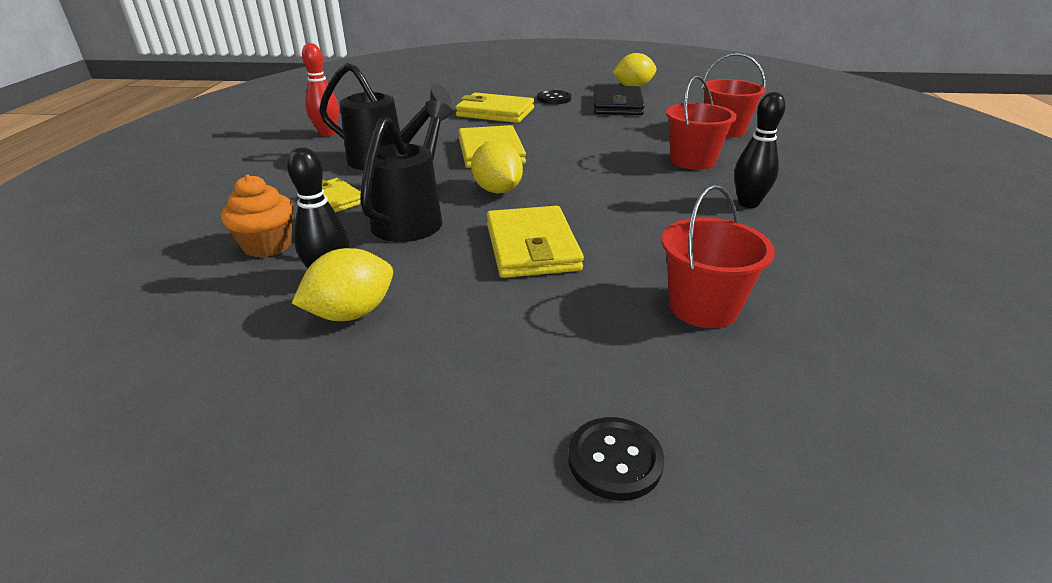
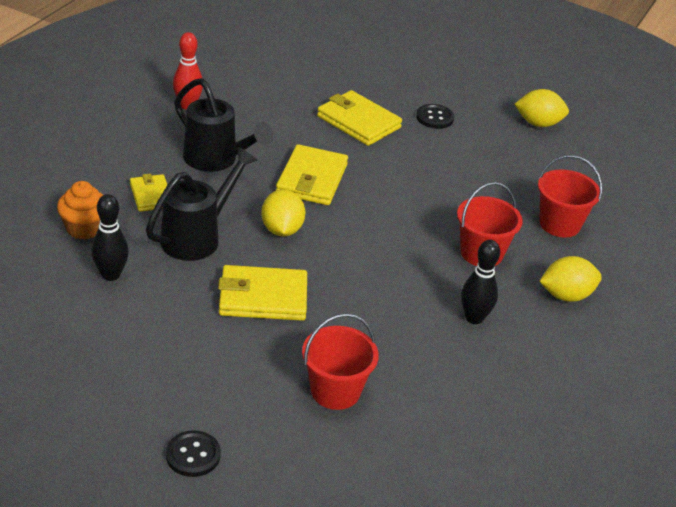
camera: 20 degrees right, 5 degrees up
(351, 313) = (110, 308): yellow lemon -> yellow lemon (566, 295)
(531, 247) = (263, 297): yellow wallet -> yellow wallet turned 75 degrees clockwise
(617, 105) = (490, 149): black wallet -> none

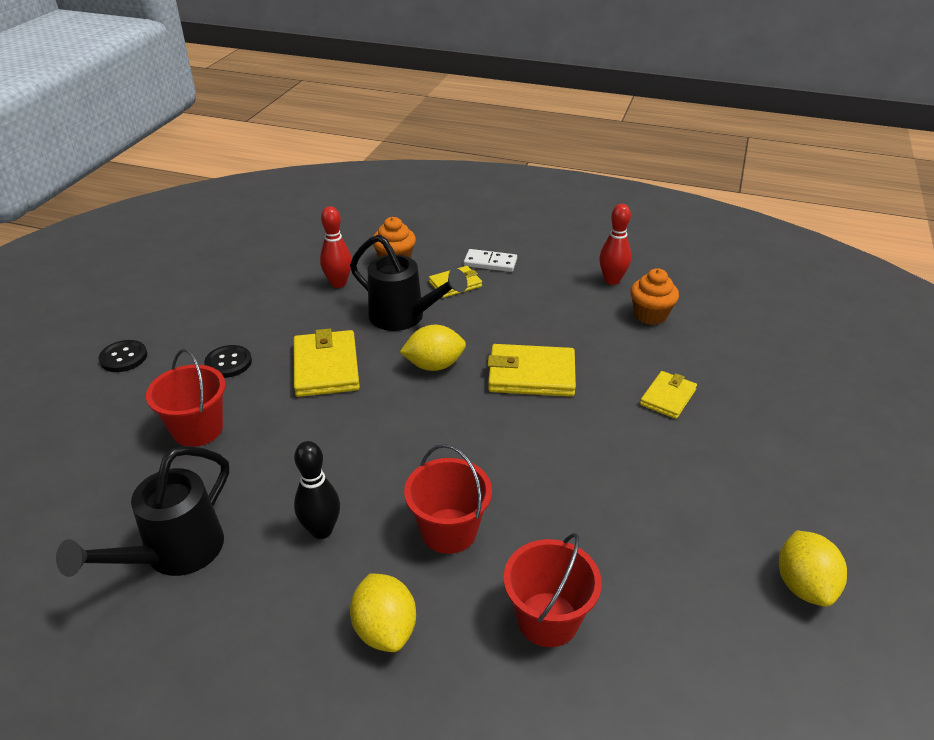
camera: 85 degrees right, 0 degrees up
(111, 275) = (338, 283): black bowling pin -> red bowling pin
(121, 166) = (490, 263): none -> white domino
(216, 160) = (529, 310): black watering can -> black watering can (174, 554)
(250, 101) = (650, 315): none -> orange cupcake
(359, 122) = (668, 397): yellow wallet -> yellow wallet, size x0.61
(434, 118) = (729, 464): black button -> black button (228, 363)

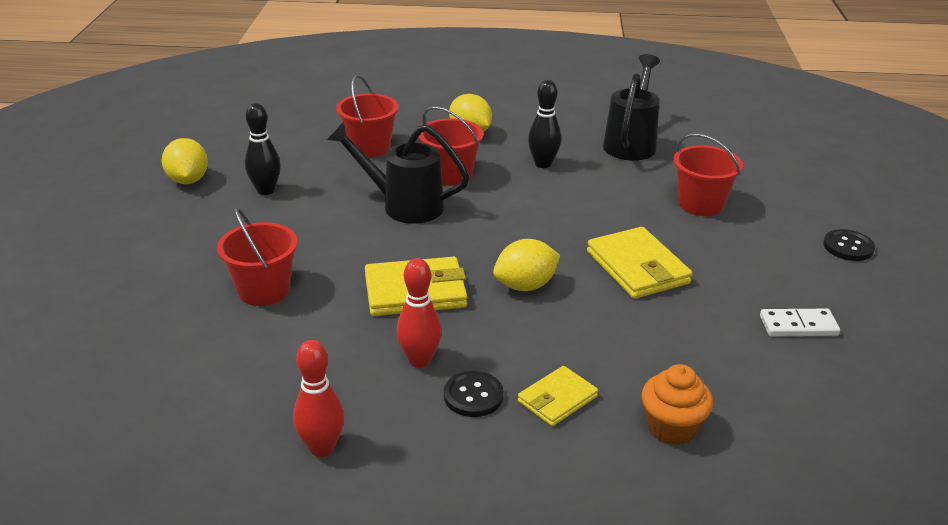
camera: 165 degrees right, 5 degrees down
(228, 363) = (740, 257): black button -> black button (473, 396)
(338, 283) = (718, 373): red bowling pin -> red bowling pin (419, 360)
(404, 317) = (595, 336): black watering can -> black watering can (404, 205)
(490, 263) = (523, 451): white domino -> white domino (798, 326)
(650, 315) = (268, 392): orange cupcake -> none
(668, 397) = (264, 290): yellow wallet -> red bucket
(690, 543) = (266, 190): none -> black bowling pin

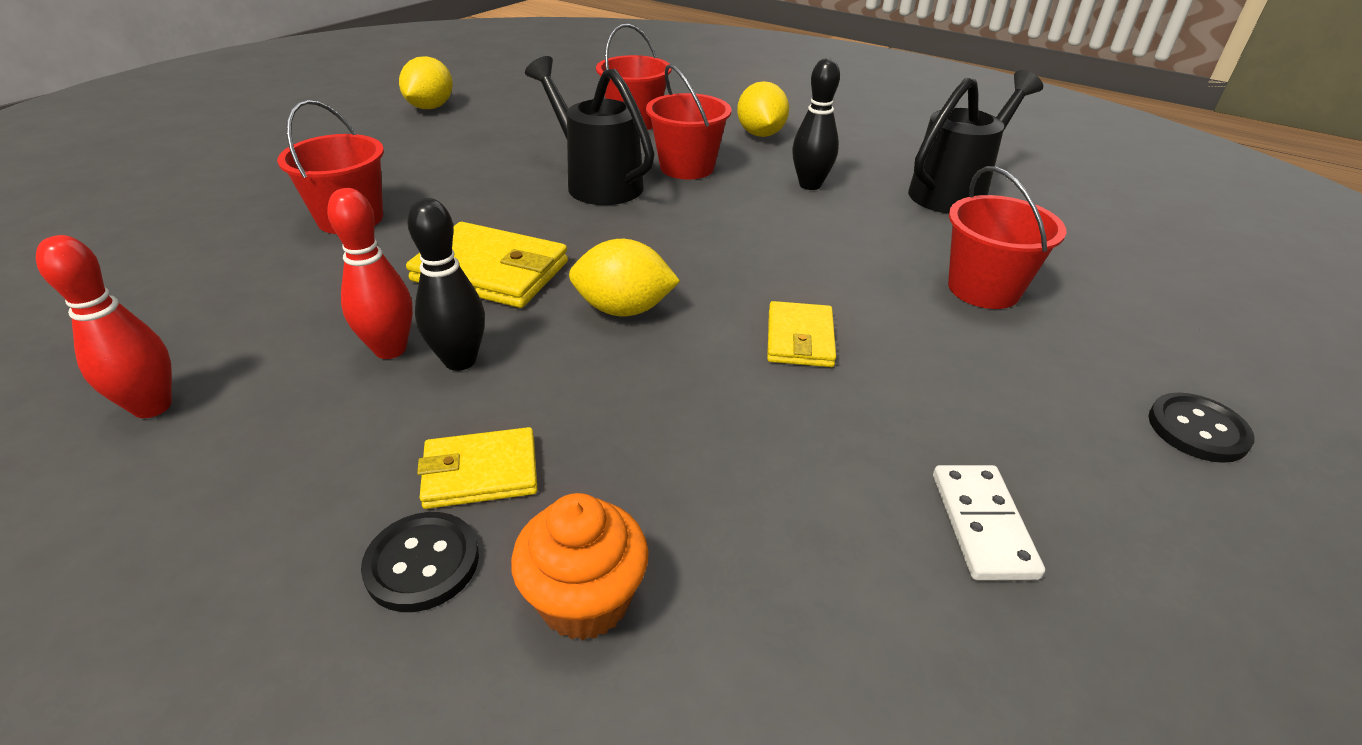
camera: 30 degrees right, 5 degrees up
(266, 190) = (483, 133): black bowling pin -> black bowling pin (460, 361)
(473, 396) = (388, 419): black button -> black button (422, 563)
(637, 267) = (799, 338): yellow wallet -> yellow wallet, size x0.61
(798, 326) = (982, 524): white domino -> white domino turned 60 degrees clockwise

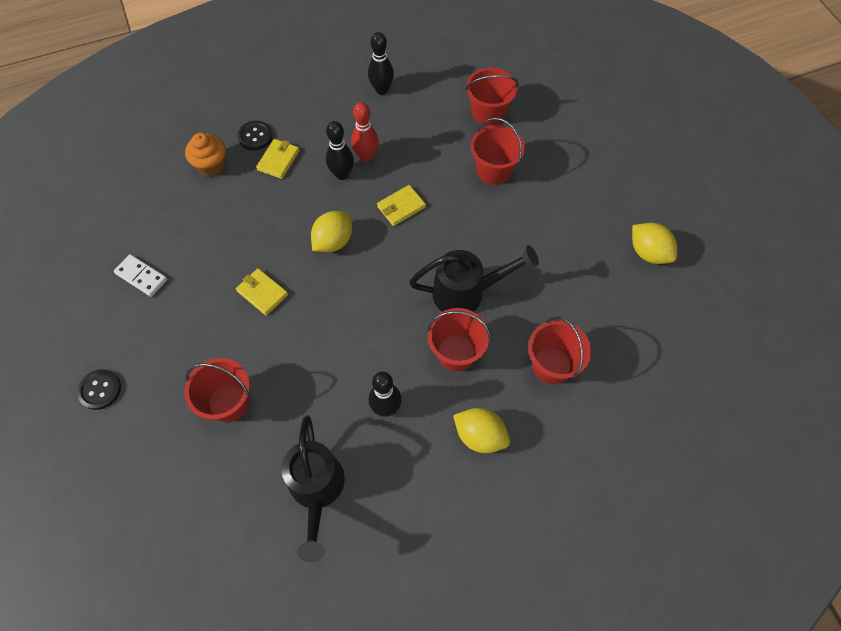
camera: 125 degrees right, 25 degrees up
(152, 406) = (382, 90): red bowling pin -> black bowling pin
(201, 257) = (488, 113): none -> red bucket
(490, 272) = (401, 207): yellow wallet -> yellow wallet, size x0.61

